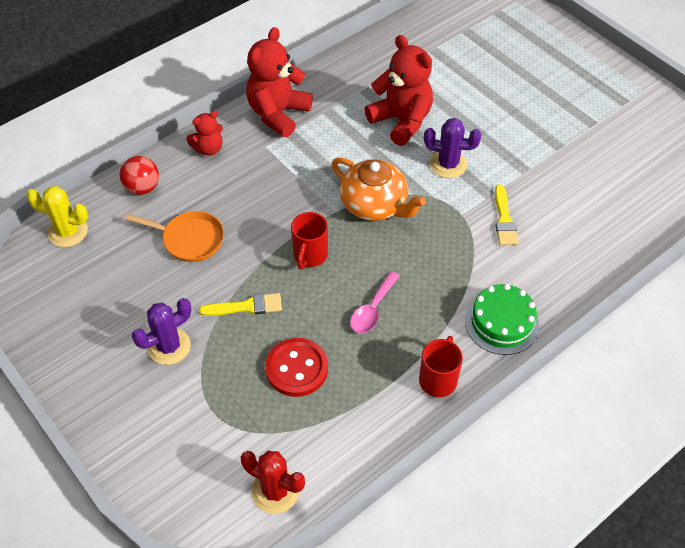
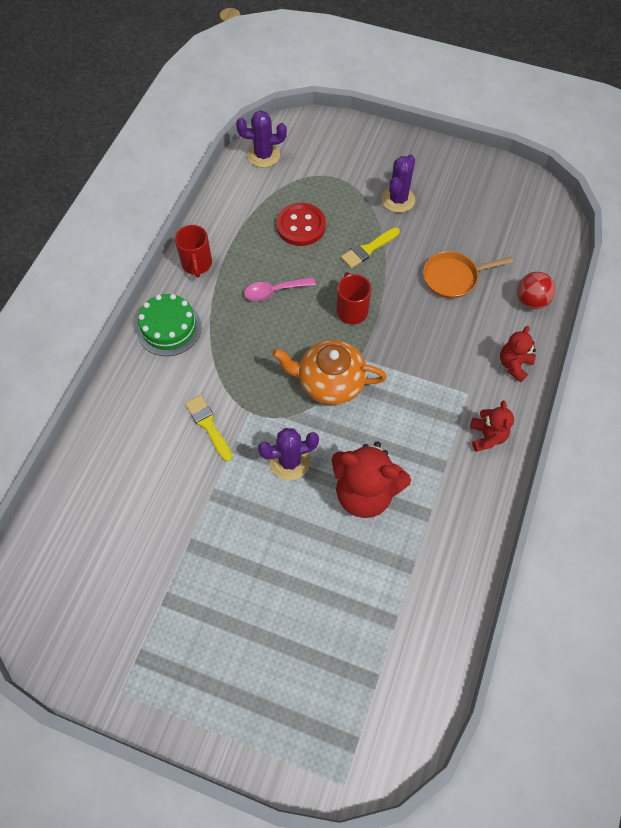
camera: 150 degrees right, 10 degrees up
(68, 232) = (547, 239): yellow cactus -> none
(275, 491) = (263, 155): red cactus -> purple cactus
(278, 114) = (487, 436): red teddy bear -> red teddy bear, size x0.55
(372, 309) = (274, 291): pink spoon -> pink spoon turned 105 degrees counterclockwise

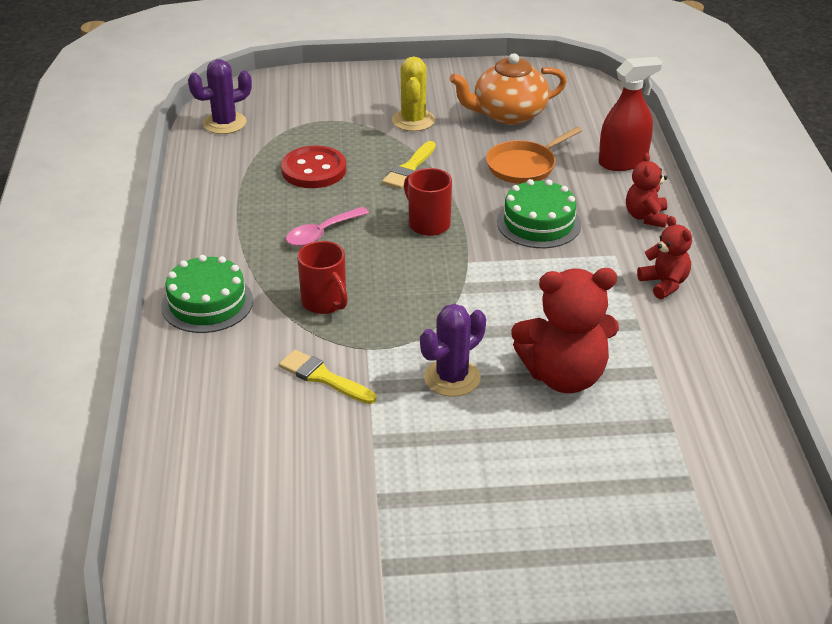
camera: 25 degrees left, 25 degrees down
(197, 264) = (205, 236): red mug -> red mug (325, 302)
(330, 382) = (448, 292): orange teapot -> orange teapot (508, 114)
(398, 200) = (413, 120): purple cactus -> yellow cactus
(430, 340) = (538, 223): none -> green cake
(531, 301) = (622, 162): red ball -> red spray bottle

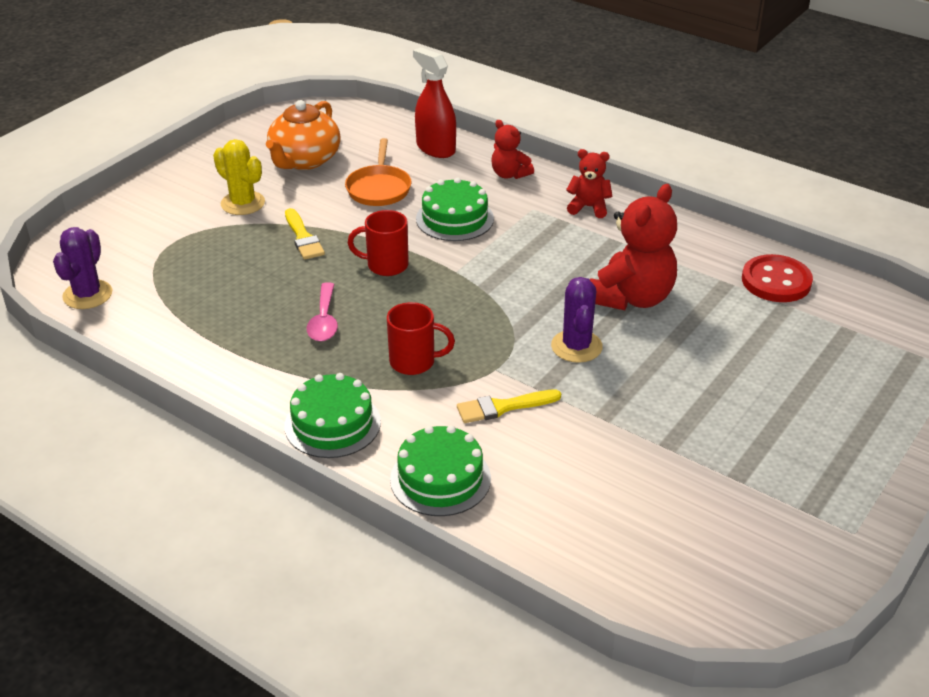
camera: 50 degrees left, 0 degrees up
(201, 389) = (440, 478): none -> green cake
(314, 170) = (232, 282): red button -> red button (776, 281)
(622, 162) = (435, 148): red spray bottle -> red spray bottle turned 60 degrees counterclockwise

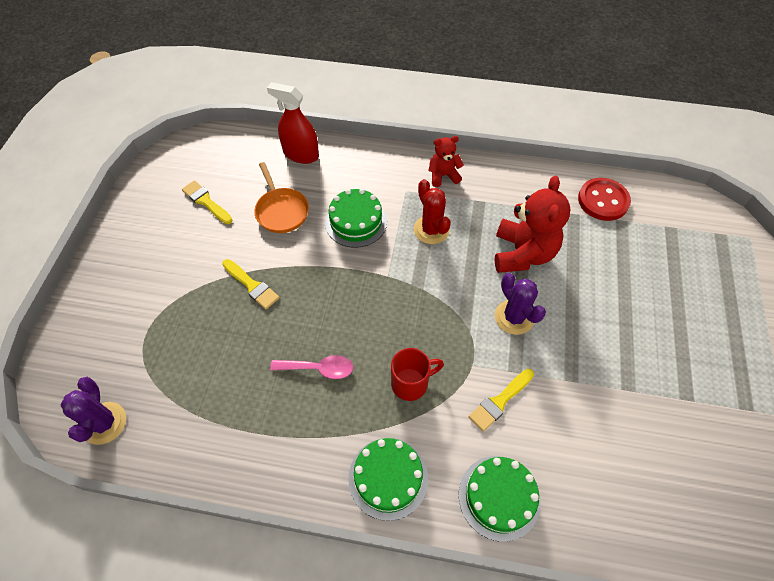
camera: 25 degrees left, 20 degrees up
(243, 203) = (181, 266): yellow cactus -> none
(304, 160) = (206, 201): orange teapot -> yellow brush
(324, 320) = (318, 369): pink spoon -> pink spoon turned 60 degrees counterclockwise
(385, 265) = (332, 290): red mug -> none
(509, 174) = (370, 162): red teddy bear -> none
(537, 248) = (431, 230): none -> red cactus

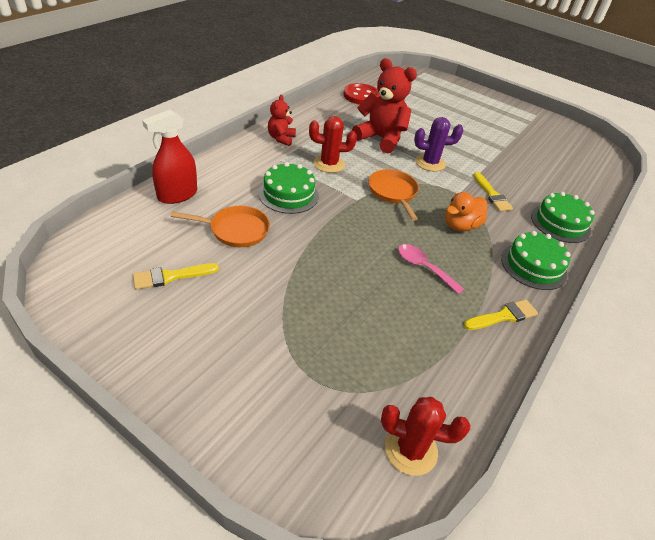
camera: 70 degrees left, 15 degrees down
(104, 423) = (411, 449): purple cactus -> red cactus
(252, 285) = (309, 278): yellow brush -> yellow brush (503, 316)
(318, 369) = (424, 268): pink spoon -> pink spoon turned 75 degrees counterclockwise
(411, 383) = (460, 226): red mug -> orange duck
(424, 302) = (393, 193): none -> orange pan

